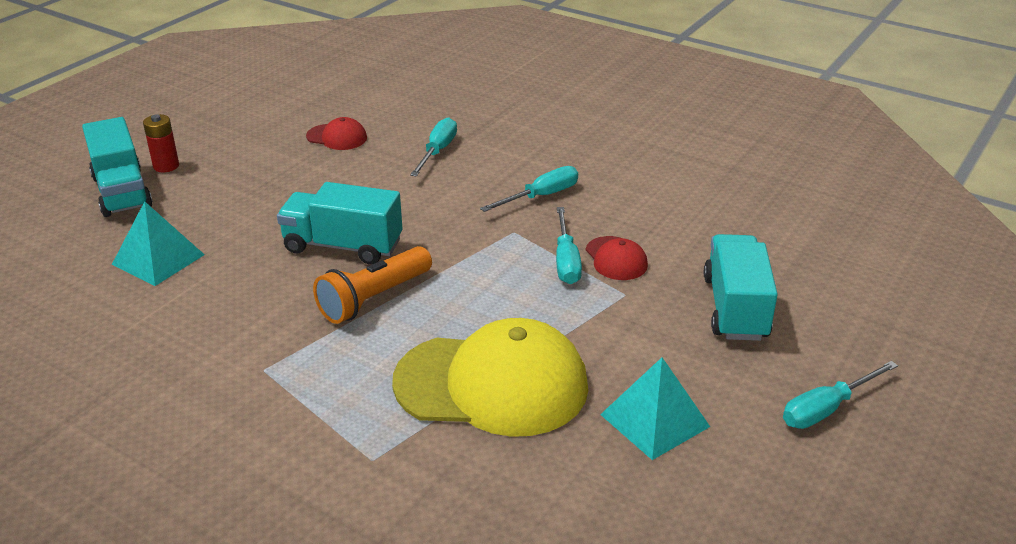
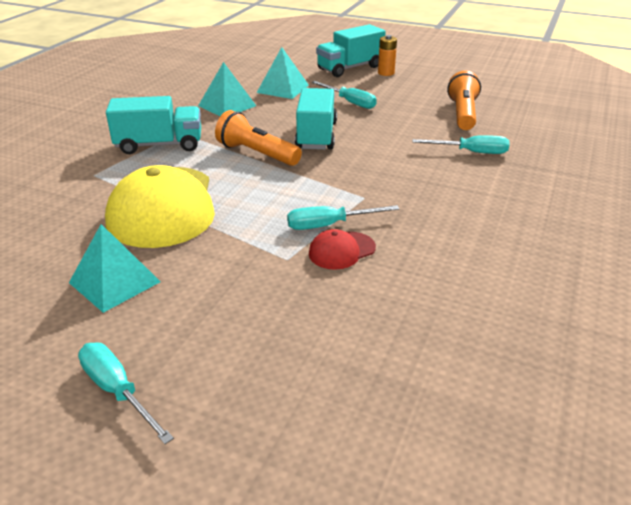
camera: 80 degrees right, 0 degrees up
(166, 166) = (386, 73): red battery -> orange battery
(189, 317) = (227, 105): none -> turquoise pyramid
(337, 137) = (462, 114): red cap -> orange flashlight
(541, 196) = (428, 205): turquoise screwdriver -> turquoise screwdriver (350, 102)
(735, 308) = (278, 327): turquoise truck -> turquoise truck (159, 145)

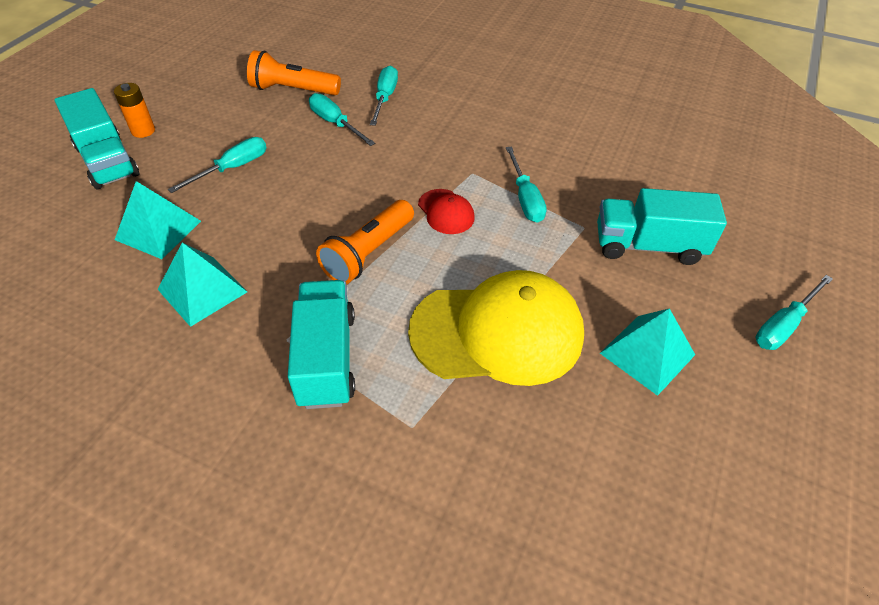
camera: 90 degrees left, 15 degrees up
(316, 136) = (326, 201): turquoise truck -> turquoise truck (648, 246)
(341, 251) = (566, 192): red cap -> red cap (446, 212)
(420, 133) = (335, 123): none -> turquoise screwdriver

